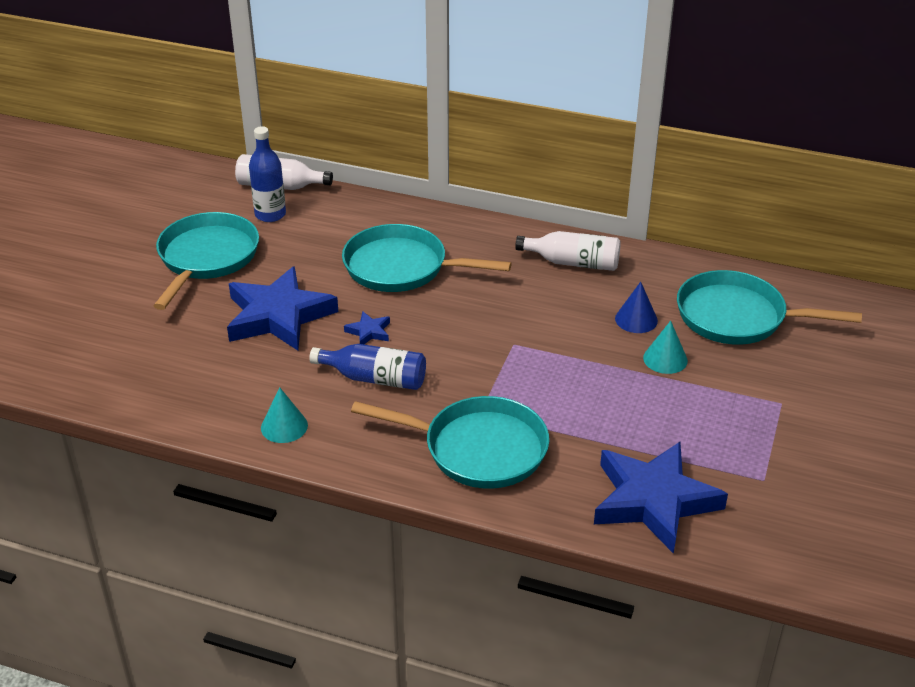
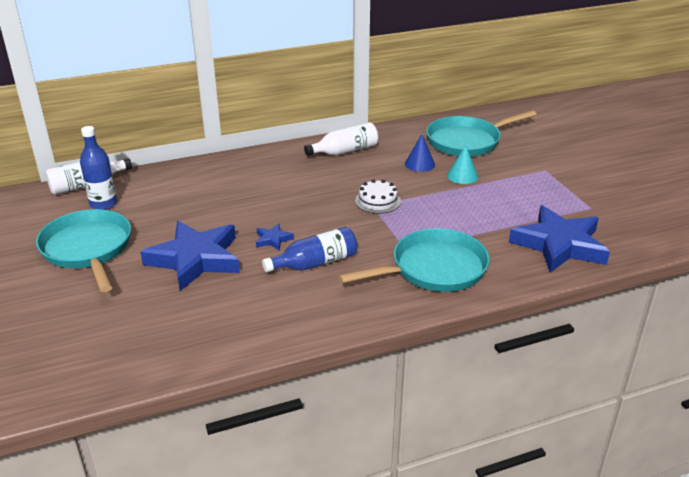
camera: 40 degrees left, 5 degrees down
(284, 426) = (294, 321): turquoise cone -> none
(402, 267) = (243, 196): turquoise pan -> none
(526, 342) = (377, 201): none -> white cake

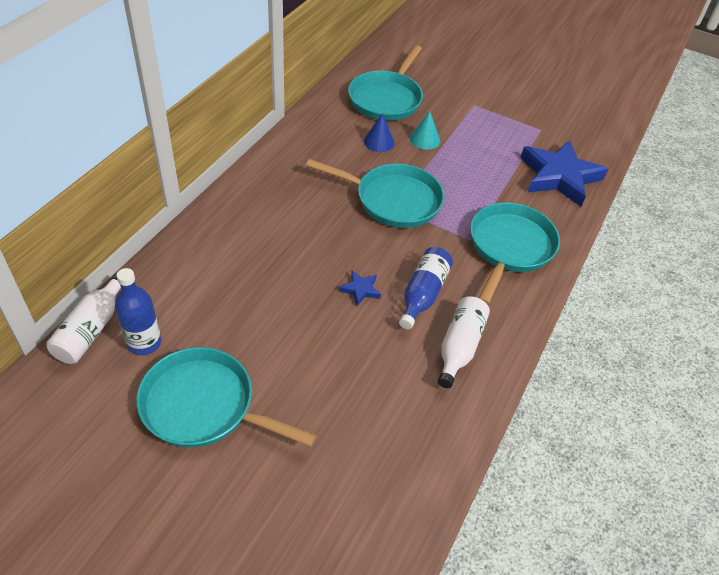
camera: 45 degrees left, 15 degrees up
(195, 259) = (322, 351): blue star -> none
(345, 151) = (301, 156): white bottle -> white bottle (459, 347)
(377, 201) = (393, 200): white cake -> turquoise pan

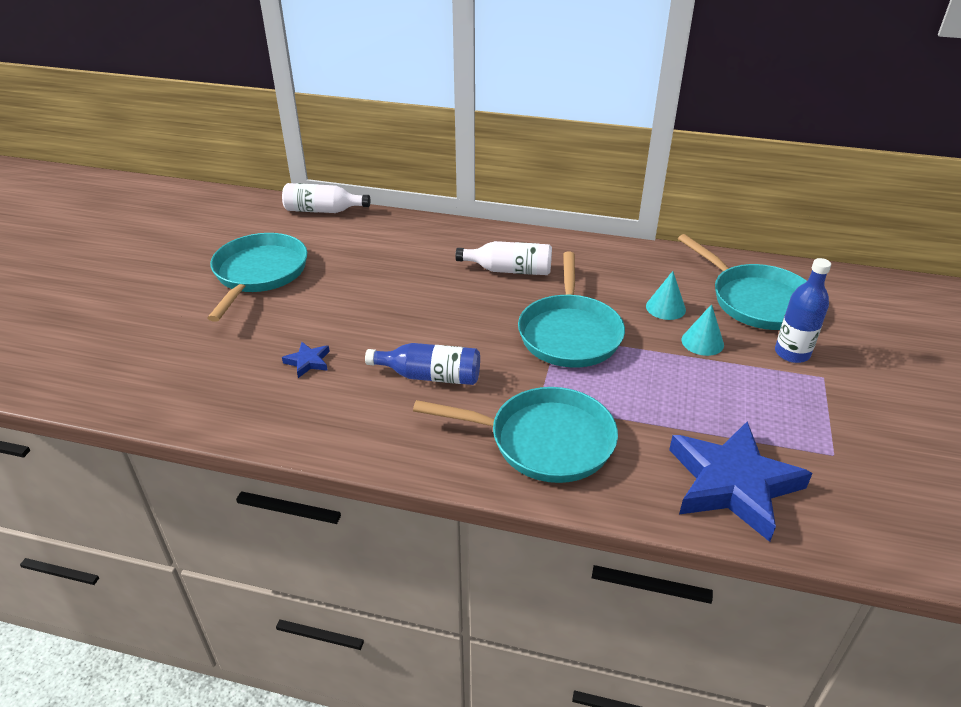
camera: 80 degrees right, 10 degrees down
(144, 343) = (316, 234): blue bottle -> blue bottle (792, 353)
(360, 289) = (418, 332): blue star -> blue star (308, 362)
(379, 142) = (665, 308): blue cone -> turquoise cone
(386, 98) = (756, 300): turquoise pan -> turquoise pan turned 135 degrees counterclockwise
(459, 347) = (362, 413): white bottle -> white bottle (509, 270)

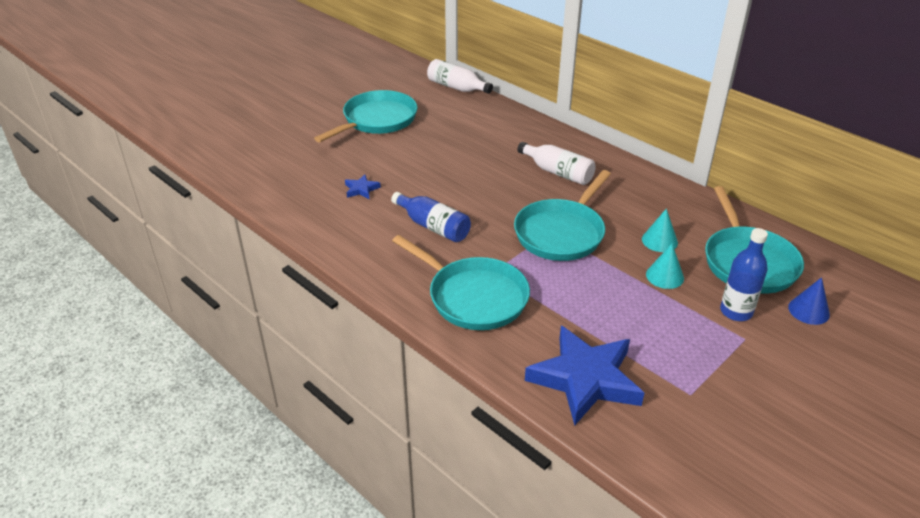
camera: 30 degrees right, 0 degrees up
(844, 328) = (808, 310): none -> blue cone

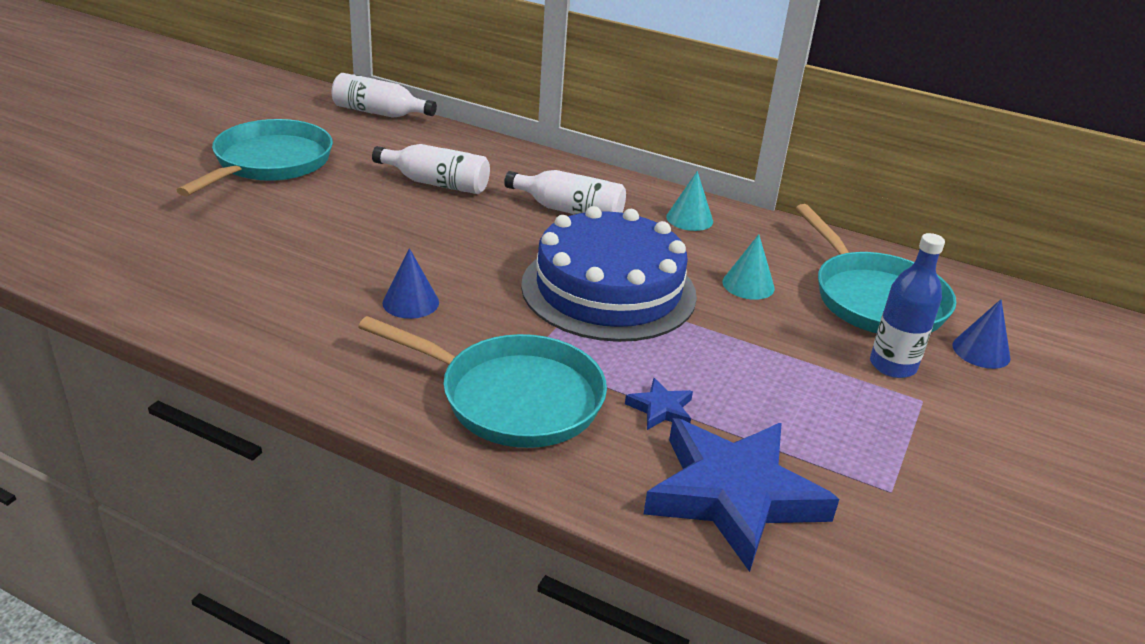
camera: 20 degrees left, 5 degrees down
(361, 189) = (274, 260): blue star -> blue star (660, 409)
(433, 226) = (410, 302): blue bottle -> blue cone
(476, 144) = (436, 183): none -> white bottle
(561, 233) = (608, 290): turquoise pan -> blue cake
(665, 276) = (777, 331): turquoise cone -> turquoise cone (689, 219)

